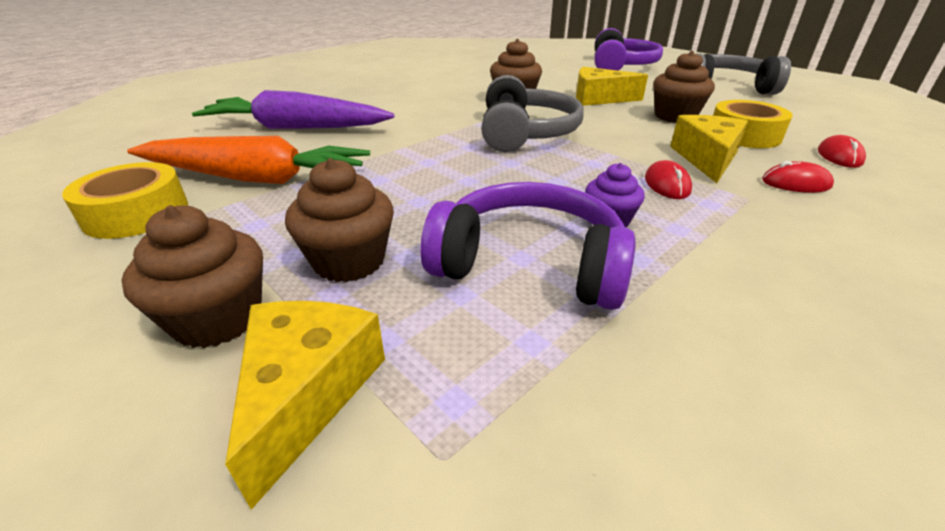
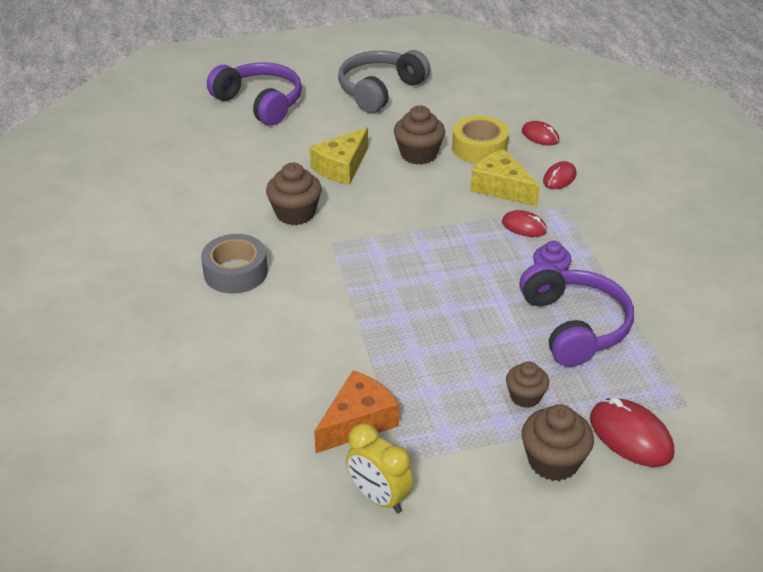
camera: 60 degrees left, 5 degrees up
(136, 213) = (379, 497): yellow tape -> yellow clock
(255, 178) = (358, 422): orange carrot -> orange cheese
(296, 128) = (247, 376): purple carrot -> none
(307, 392) = (630, 436): yellow cheese -> red mouse
(349, 261) = (525, 397): brown cupcake -> brown cupcake, size x0.64
(418, 100) = (235, 272): none -> grey tape
(525, 133) = (386, 244): grey headphones -> none
(529, 264) = (574, 326): purple headphones -> purple headphones turned 120 degrees clockwise

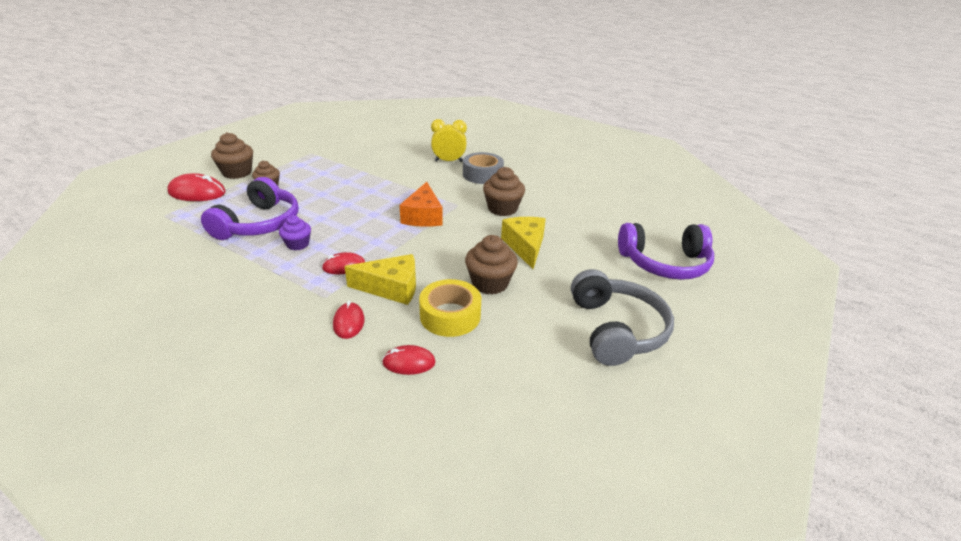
camera: 135 degrees right, 5 degrees down
(358, 422) = (345, 155): orange cheese -> orange cheese (423, 216)
(379, 497) = (311, 142): yellow clock -> yellow clock (448, 161)
(574, 326) = (259, 224): purple headphones -> purple headphones turned 105 degrees counterclockwise

